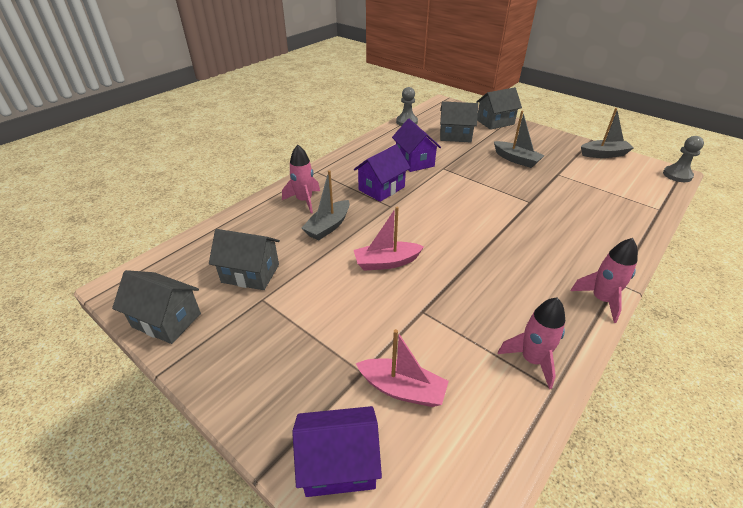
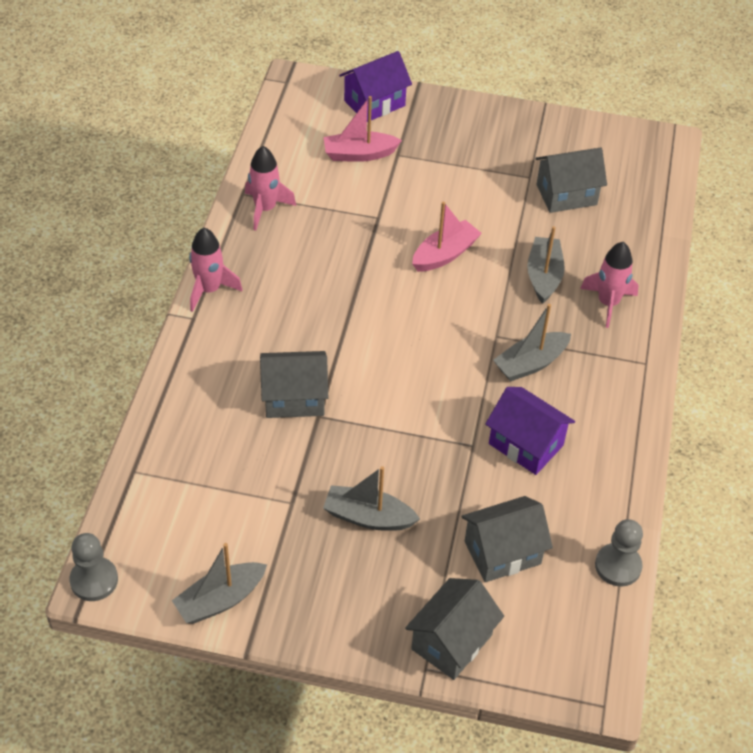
camera: 150 degrees right, 10 degrees up
(166, 320) = (588, 134): grey house -> grey house (294, 398)
(381, 188) = (530, 363): purple house -> grey boat

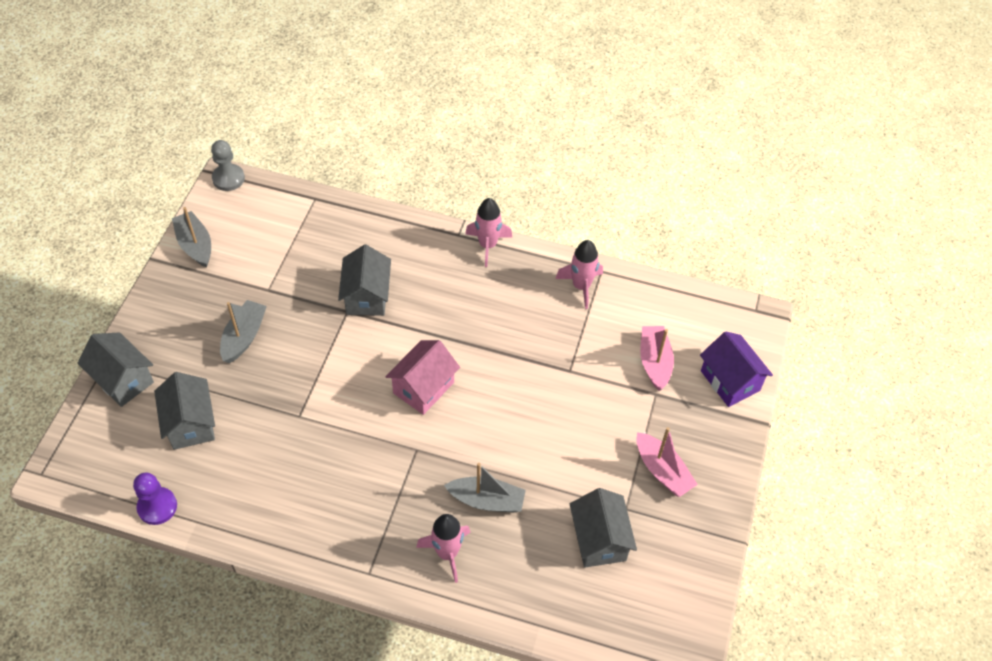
camera: 95 degrees right, 5 degrees up
(417, 335) = (423, 387): none -> pink house
(445, 254) = (519, 419): pink boat -> pink boat (662, 471)
(526, 444) = (292, 456): purple house -> none
(530, 363) = (380, 473): grey boat -> none
(618, 566) = (157, 507): grey pawn -> purple pawn

